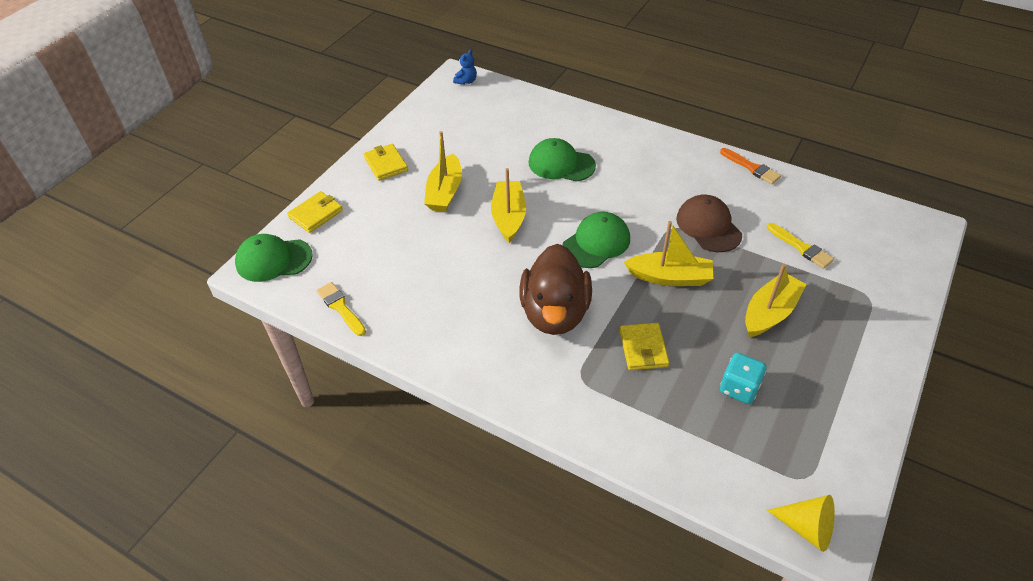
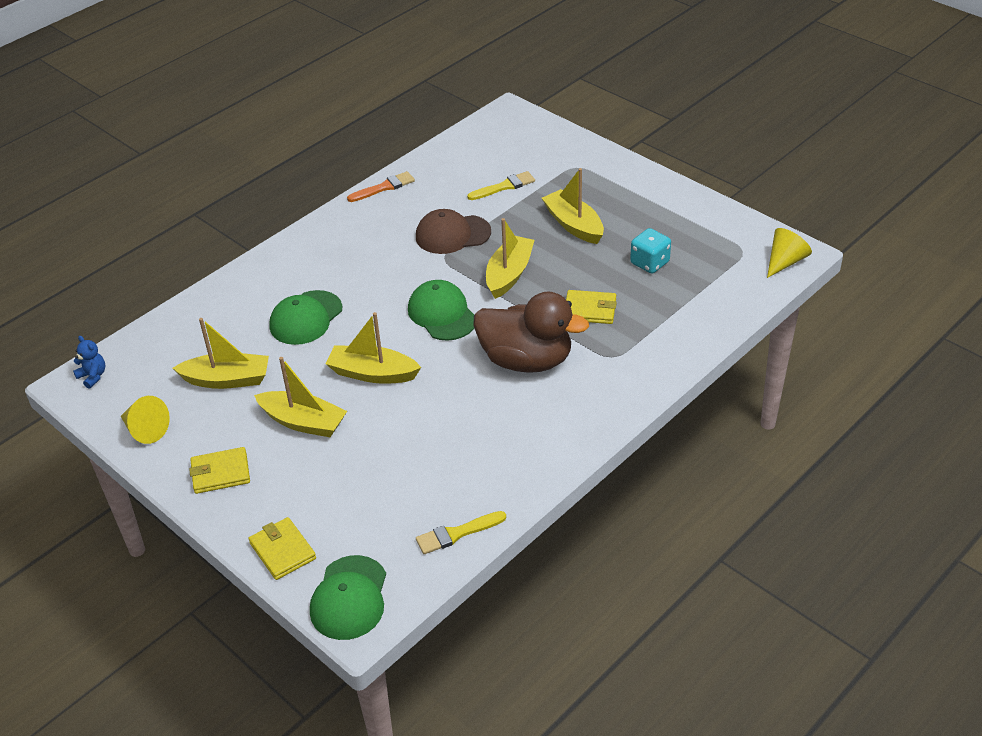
camera: 75 degrees left, 5 degrees down
(420, 118) = (145, 430): none -> yellow cone
(480, 142) = (227, 379): none -> yellow boat

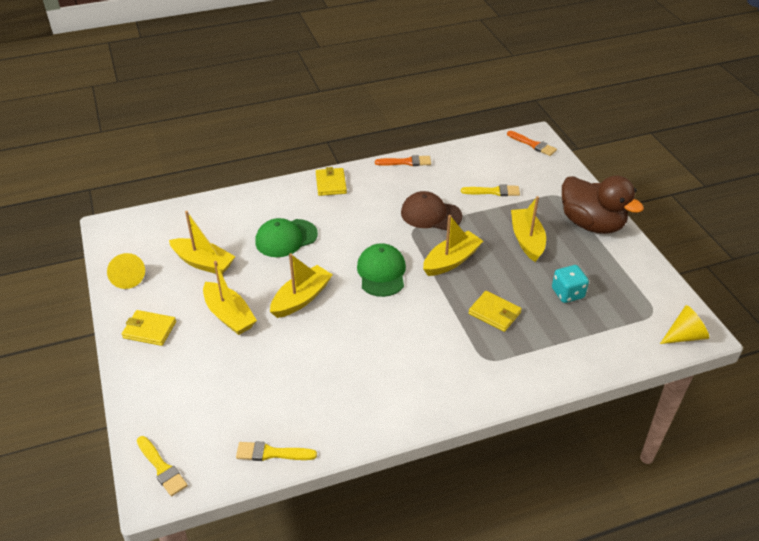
camera: 25 degrees right, 0 degrees up
(93, 376) = (124, 226): blue teddy bear -> none
(282, 551) = (145, 408): yellow wallet -> yellow wallet (331, 184)
(349, 598) = (162, 468): green cap -> yellow brush
(372, 373) = (301, 298): yellow boat -> yellow boat turned 90 degrees clockwise
(513, 122) = (533, 145): none -> orange brush
(526, 360) = (418, 334): brown duck -> brown duck (591, 224)

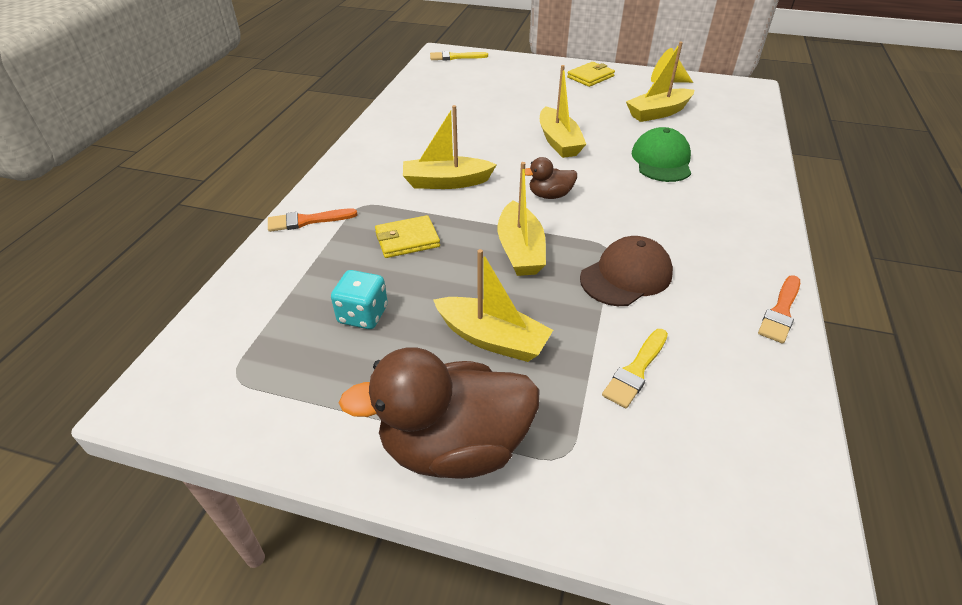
camera: 125 degrees right, 0 degrees up
(229, 315) = (573, 107): yellow boat -> yellow boat (446, 182)
(271, 453) = (415, 88): yellow brush -> none
(331, 184) = (756, 222): yellow wallet -> none
(381, 272) = (550, 195): green cap -> brown duck
(533, 145) = (767, 538): orange brush -> orange brush (307, 221)
(684, 336) = (169, 377): yellow cone -> none

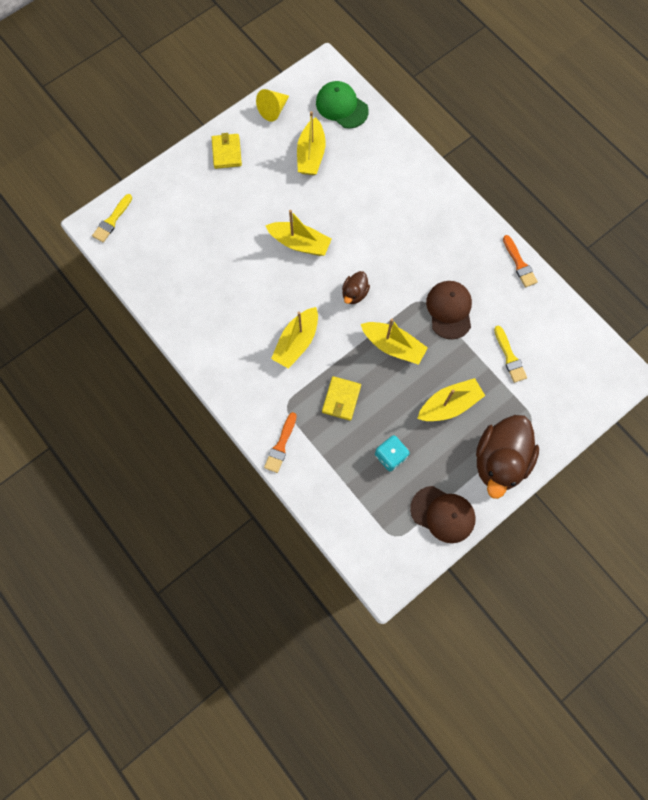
camera: 55 degrees left, 30 degrees up
(306, 416) = (443, 514): none -> brown cap
(661, 160) = (366, 203): green cap -> green cap (341, 106)

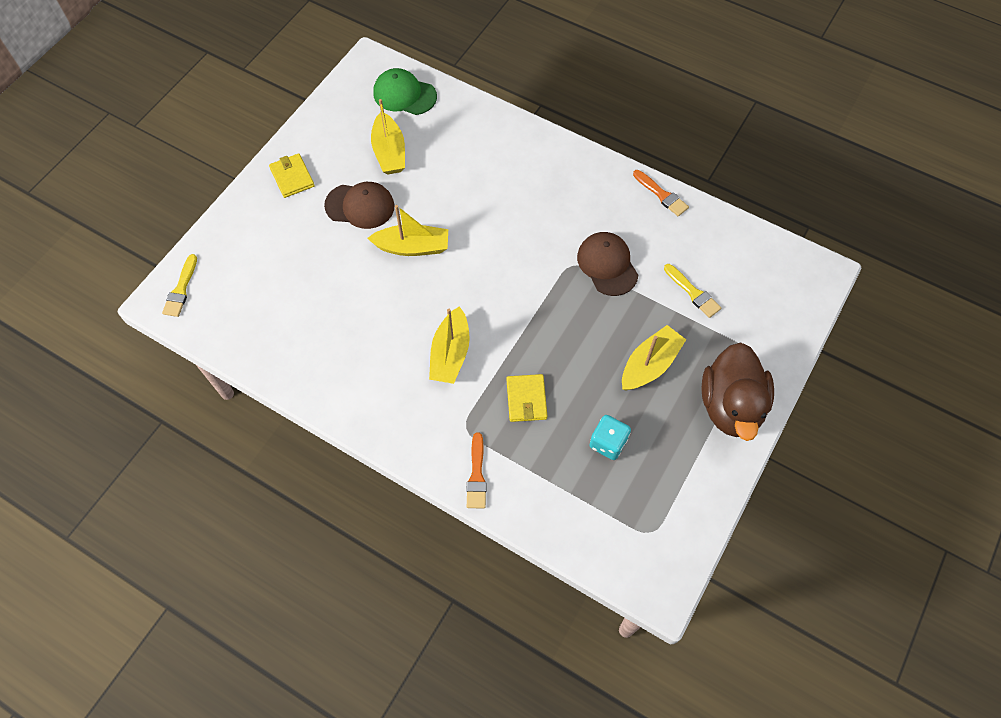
camera: 20 degrees left, 10 degrees down
(273, 110) = (329, 119): yellow cone -> none
(354, 293) = (495, 280): brown duck -> none
(393, 346) = (561, 322): yellow boat -> none
(443, 514) = (694, 487): brown cap -> brown cap (360, 206)

